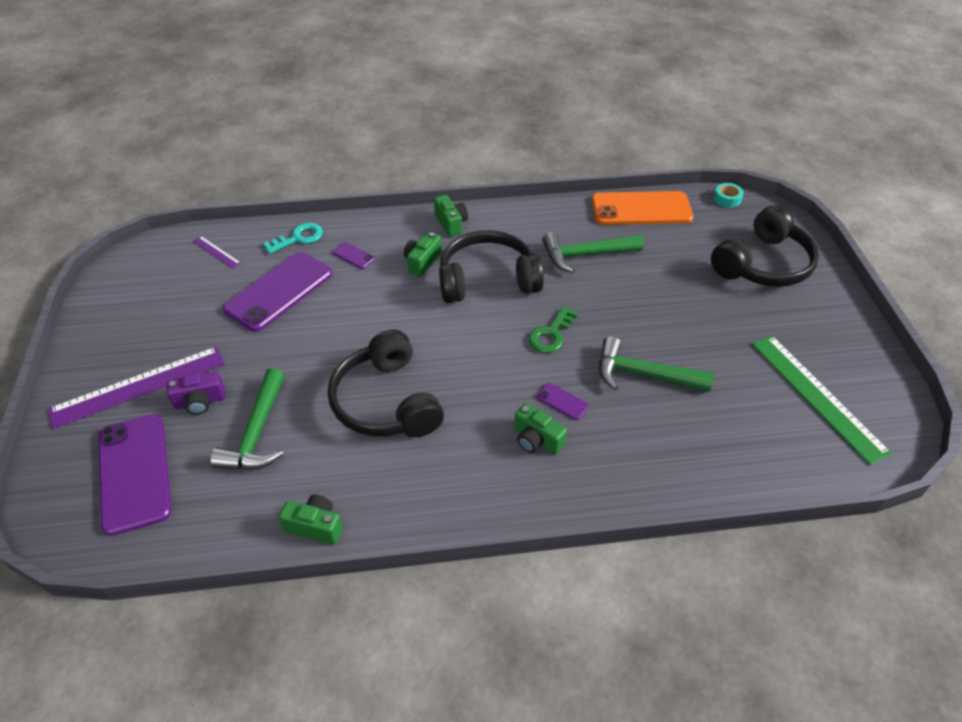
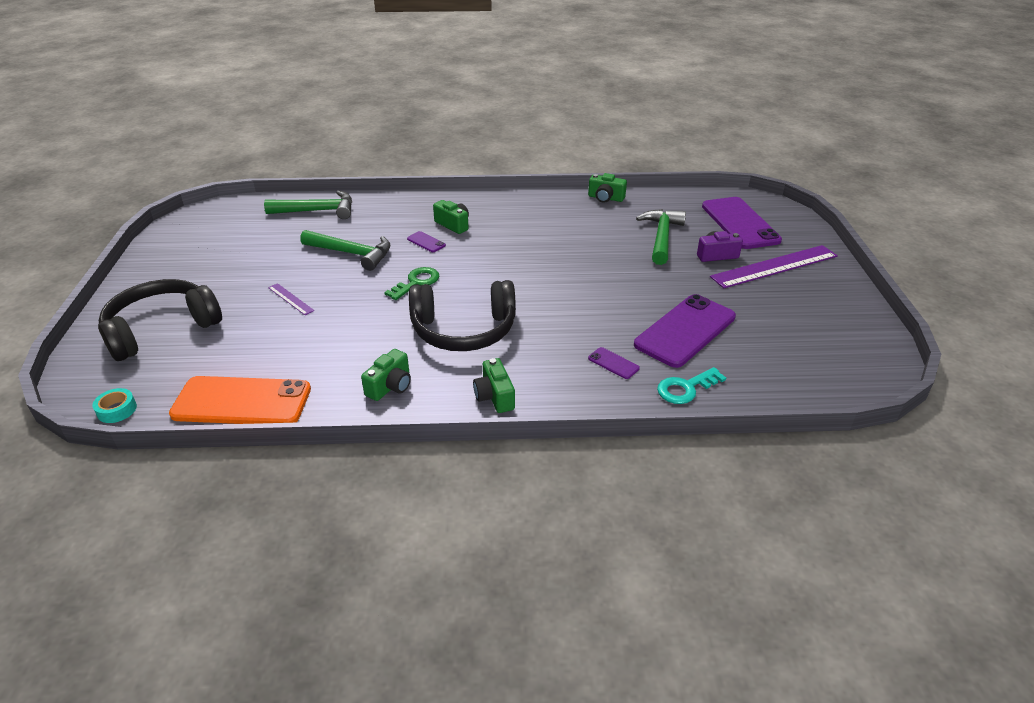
camera: 175 degrees left, 10 degrees down
(216, 252) = (779, 377): purple ruler -> purple ruler (291, 299)
(386, 401) = (565, 248): black headphones -> none
(422, 262) = (533, 352): green camera -> green camera (390, 386)
(585, 255) = (346, 349): green hammer -> green hammer (317, 211)
(817, 396) = (227, 236): green ruler -> none

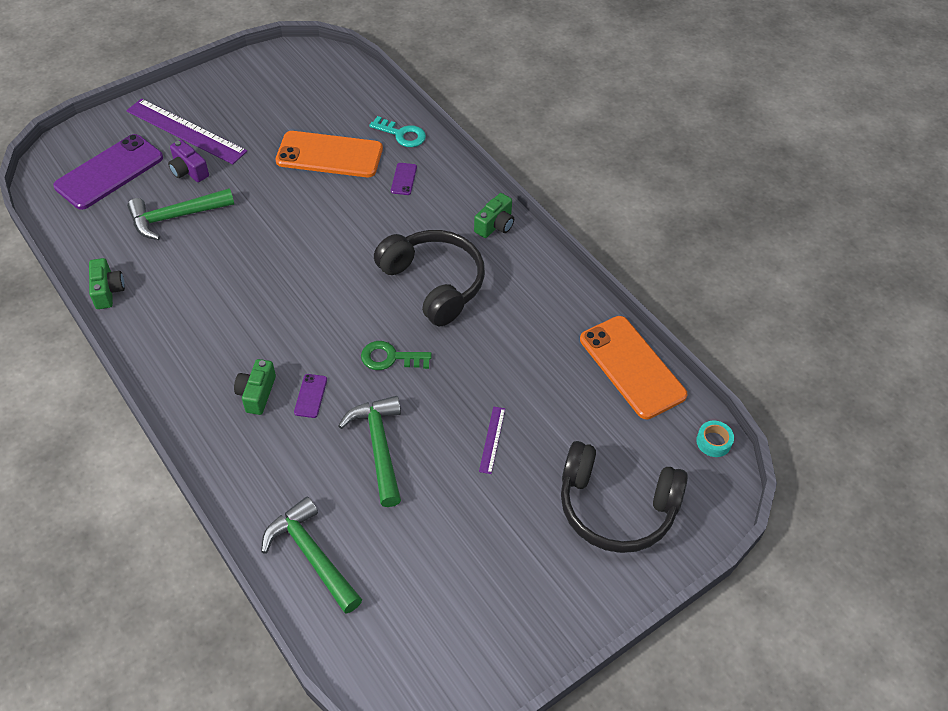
camera: 125 degrees left, 15 degrees up
(390, 386) = (537, 288): green camera -> none
(685, 331) = (329, 155): purple phone -> orange phone

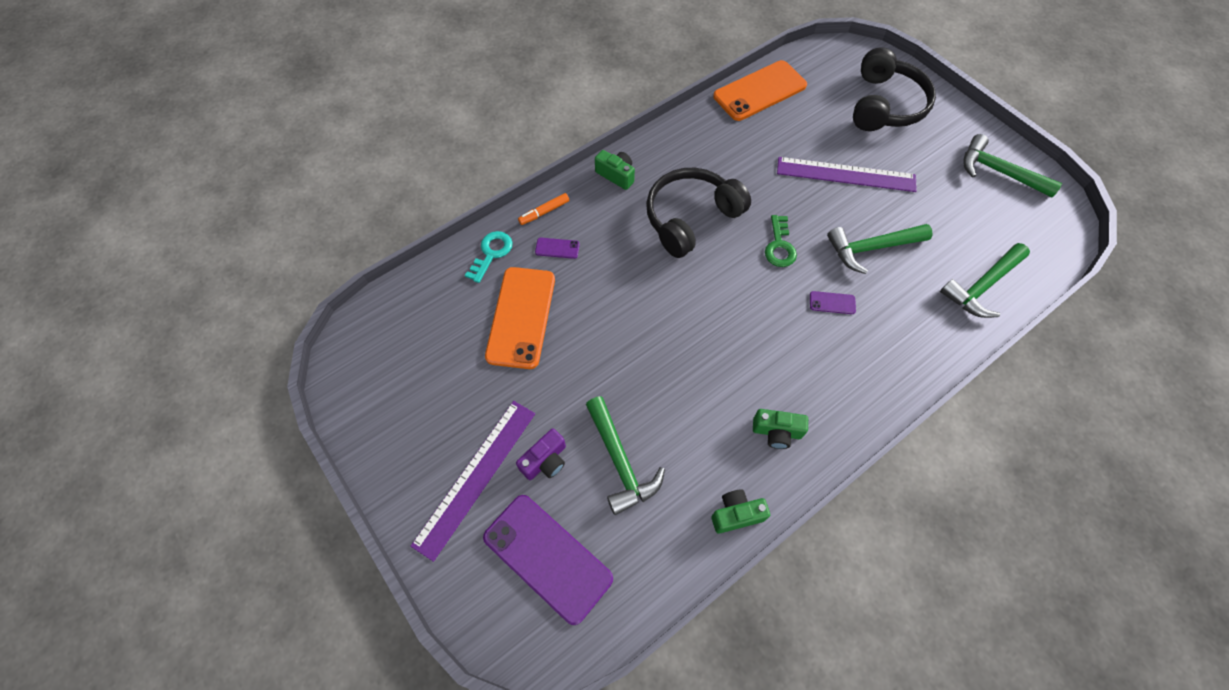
camera: 90 degrees left, 10 degrees up
(257, 393) = (839, 346): green camera -> green camera (776, 432)
(448, 170) = (544, 212): none -> orange marker
(492, 439) = (846, 175): purple ruler -> purple ruler, size x2.22
(494, 627) = (998, 172): none -> green hammer
(713, 442) = (817, 52): turquoise tape -> none

